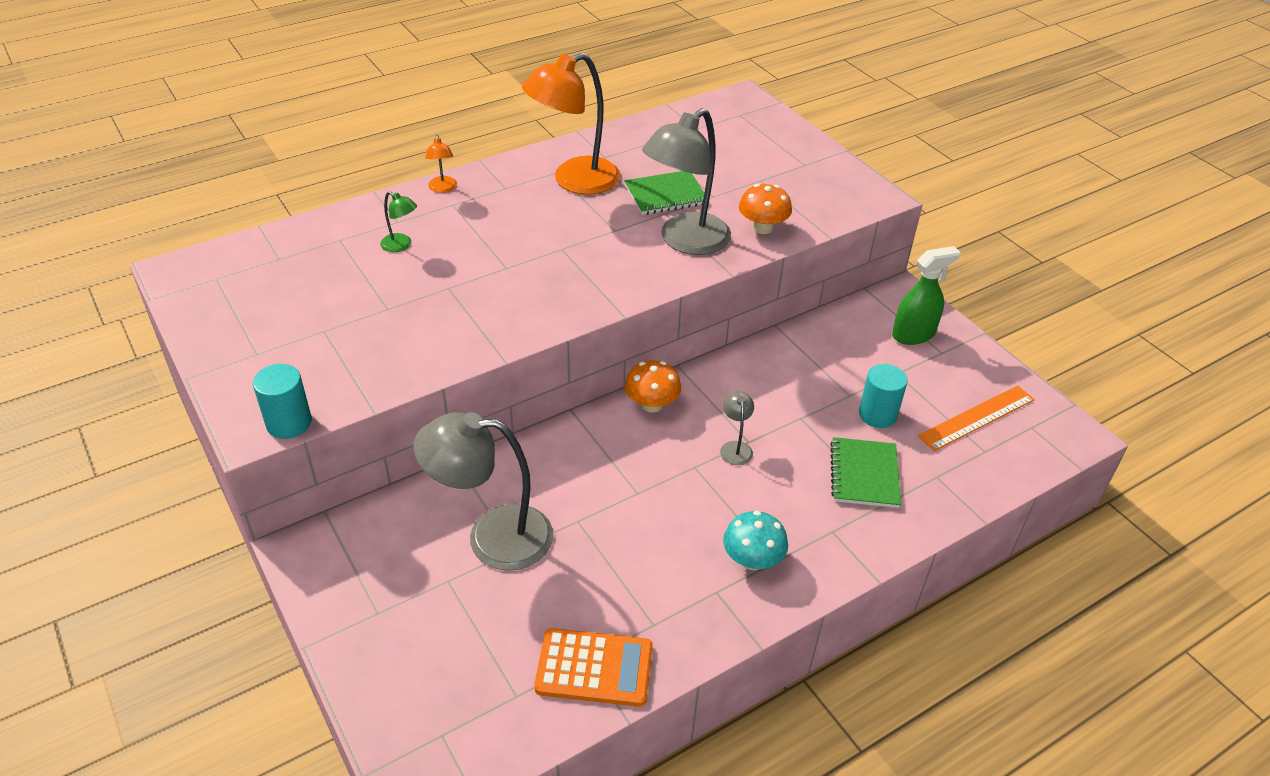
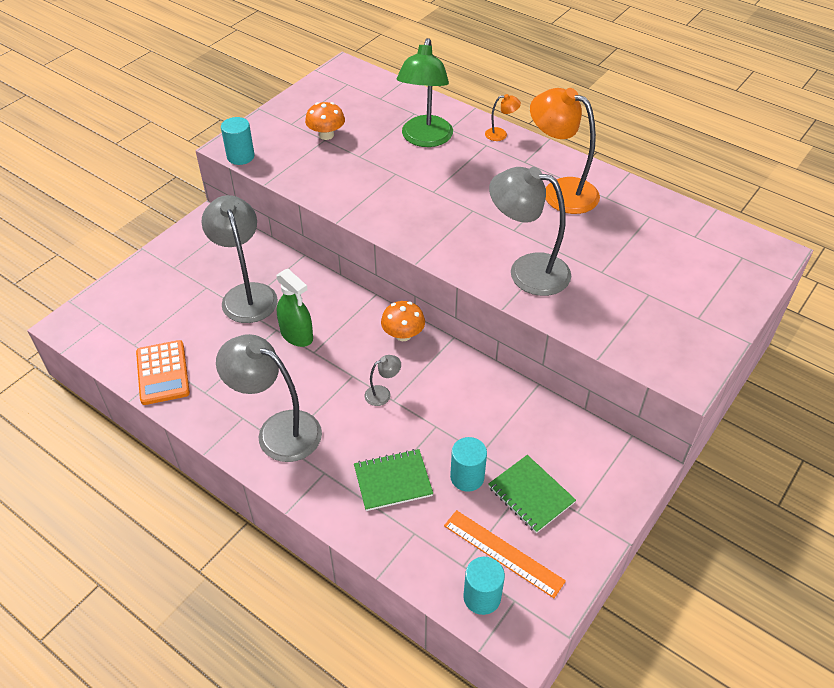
camera: 70 degrees right, 5 degrees up
(401, 245) = (425, 139): green lamp -> green lamp, size x2.33
(443, 188) = (501, 134): orange lamp -> orange lamp turned 150 degrees counterclockwise
(666, 195) = (581, 244): green notebook -> green notebook (531, 495)
(752, 560) = (278, 430): turquoise mushroom -> grey lamp
(762, 227) = (579, 311): orange mushroom -> orange mushroom (326, 135)
(913, 334) = (589, 485): green spray bottle -> green spray bottle (297, 335)
(1024, 449) = (482, 597): none -> turquoise cylinder

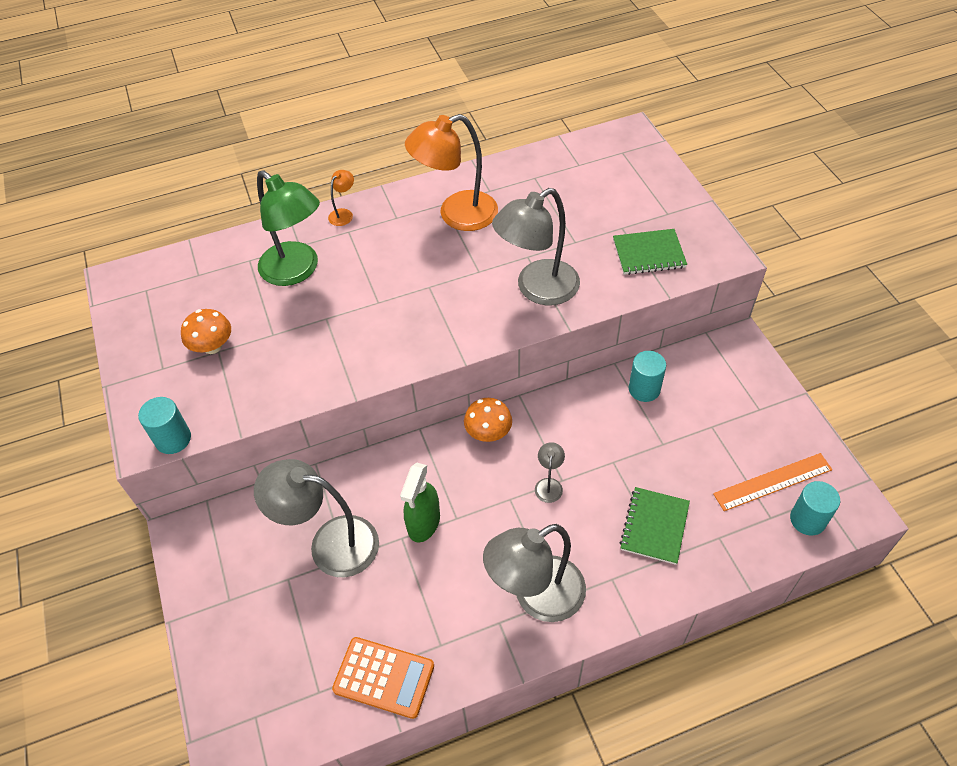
camera: 55 degrees left, 5 degrees up
(297, 335) = (423, 522): green spray bottle -> green spray bottle turned 120 degrees clockwise
(467, 477) = (682, 467): turquoise cylinder -> turquoise cylinder (644, 389)
(531, 495) = (726, 431): green notebook -> green notebook (648, 253)

